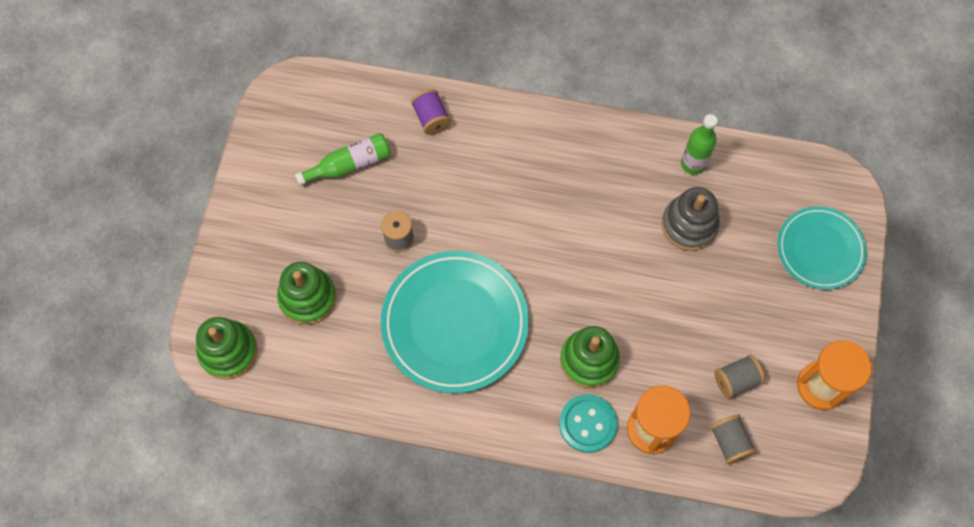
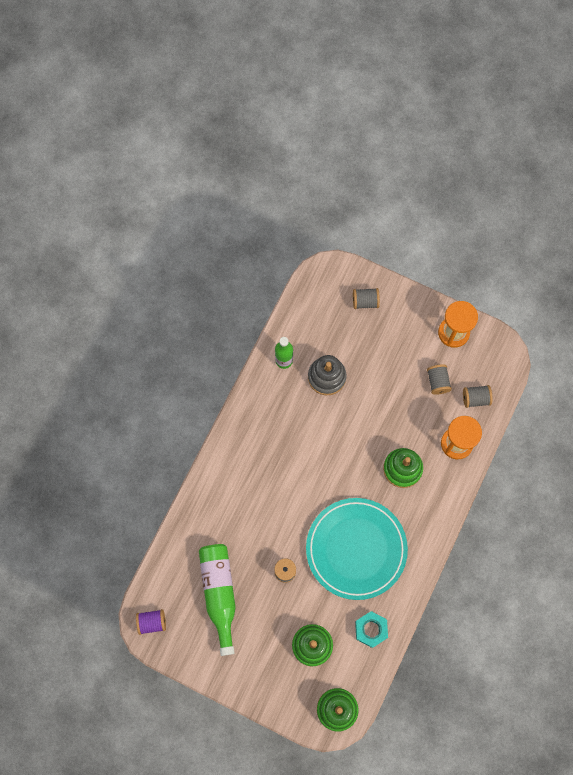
camera: 75 degrees left, 5 degrees up
(347, 370) = (371, 629): none -> turquoise nut
(349, 164) = (219, 593): green bottle -> green bottle, size x1.53
(431, 118) = (199, 526): purple spool -> purple spool (152, 622)
(587, 424) = (444, 482): turquoise button -> none
(820, 249) = (365, 301): turquoise plate -> grey spool

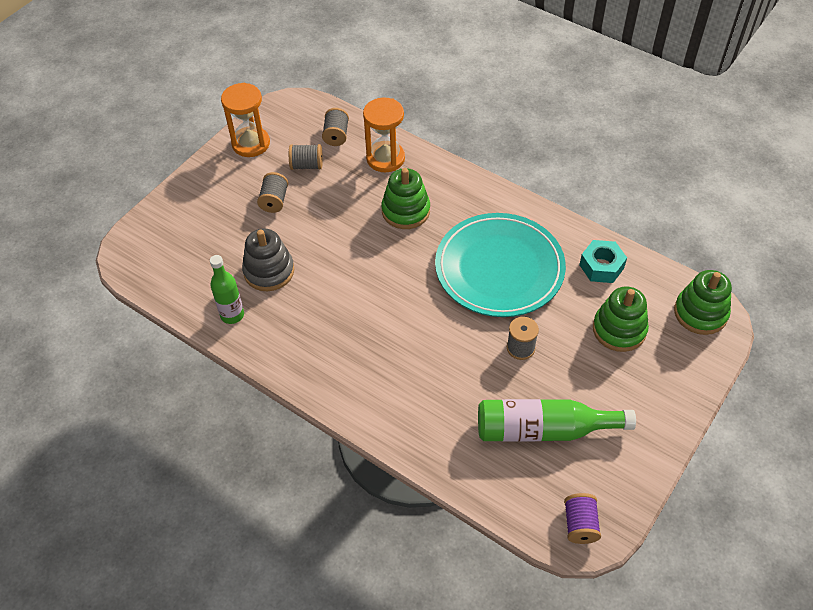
camera: 80 degrees left, 20 degrees down
(365, 301) = (182, 220): grey spool -> grey spool (274, 201)

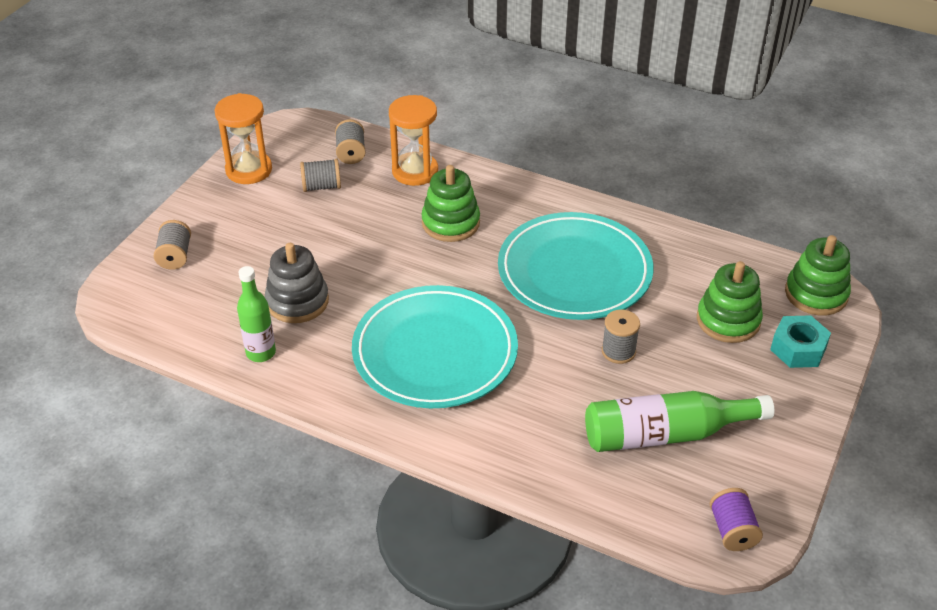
camera: 10 degrees left, 10 degrees down
(274, 201) = (289, 227): grey spool -> grey spool (175, 256)
(370, 331) = (435, 352): none -> turquoise plate
(601, 266) = (692, 258): turquoise nut -> turquoise nut (798, 349)

